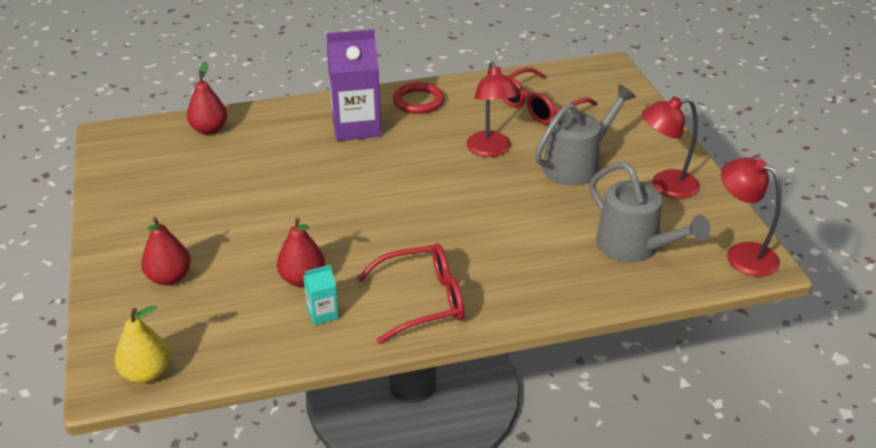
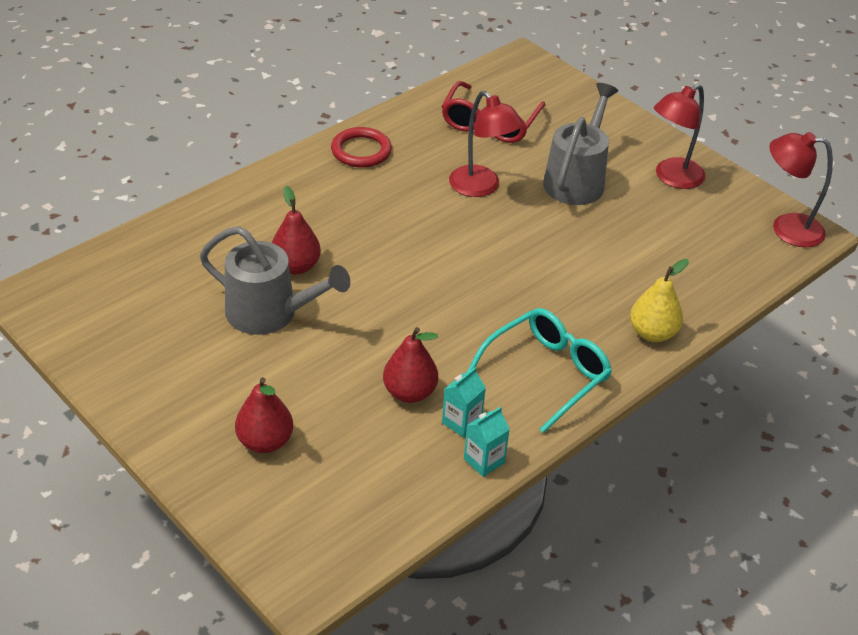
camera: 30 degrees left, 5 degrees up
(146, 373) = (336, 555): yellow pear -> yellow pear (652, 333)
(209, 129) = (152, 252): red pear -> red pear (296, 266)
(314, 347) = (484, 461): none -> turquoise carton
(356, 127) = (319, 200): purple carton -> none
(421, 301) = (546, 374): red glasses -> turquoise glasses
(634, 247) = (692, 251): grey watering can -> grey watering can (270, 313)

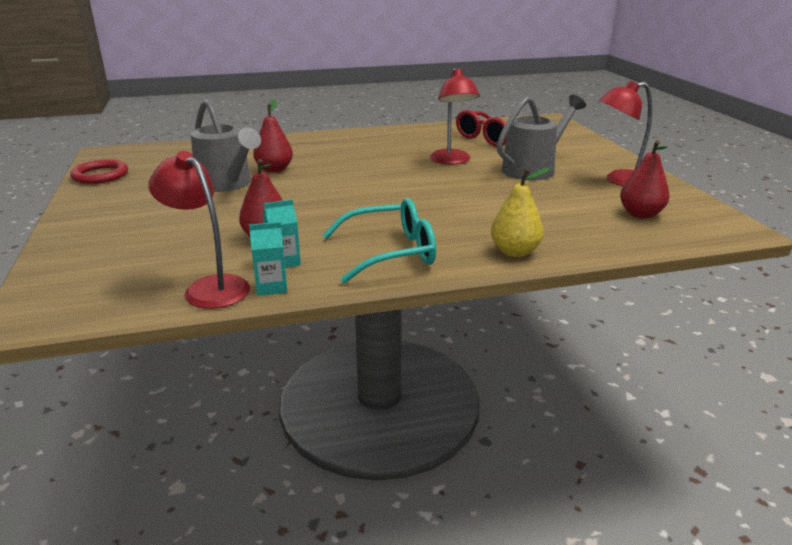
camera: 30 degrees right, 15 degrees down
(265, 441) = (130, 236): red pear -> red pear (640, 214)
(361, 151) = (386, 136): red ring -> red ring (100, 175)
(786, 228) = (712, 222): red lamp -> red lamp (209, 287)

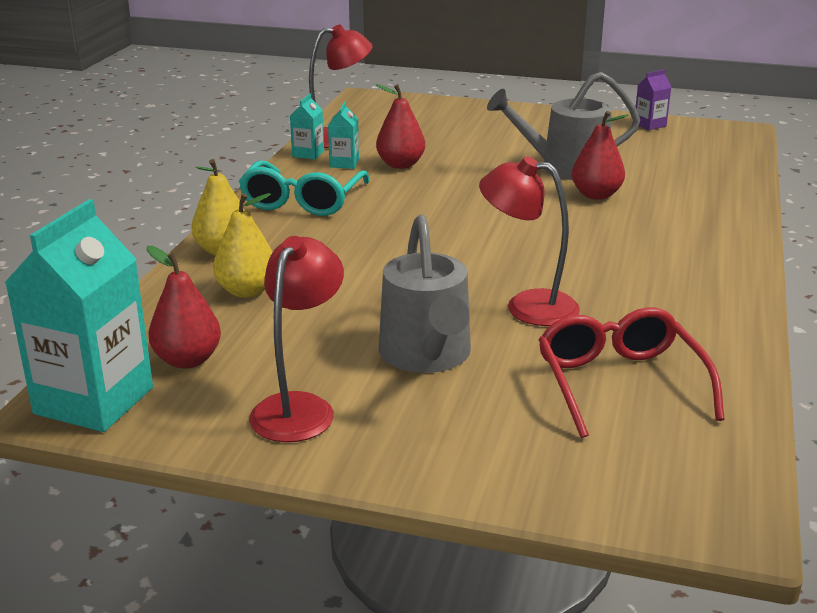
camera: 120 degrees right, 0 degrees up
(100, 175) = (650, 125): red ring -> purple carton
(551, 224) = (247, 291): none -> yellow pear
(714, 222) = (94, 401): none -> turquoise carton

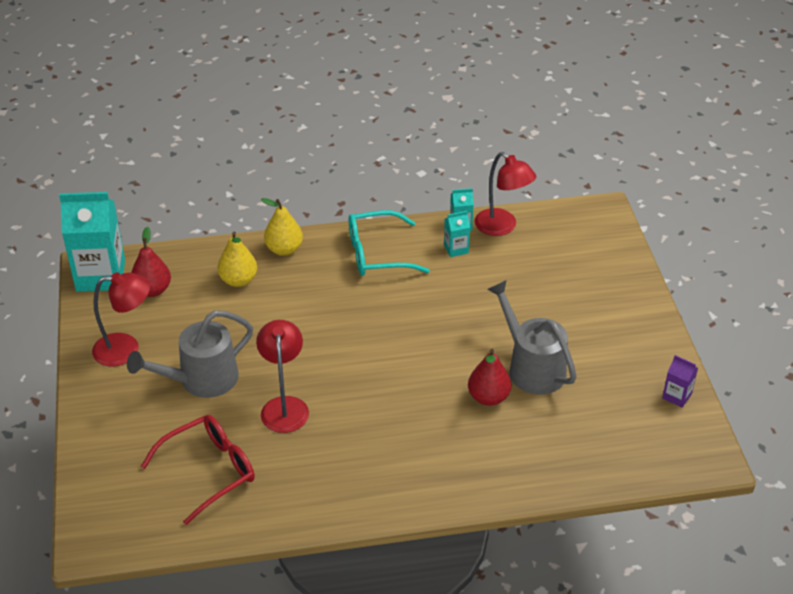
camera: 65 degrees right, 15 degrees up
(400, 164) = (474, 277): red pear -> none

